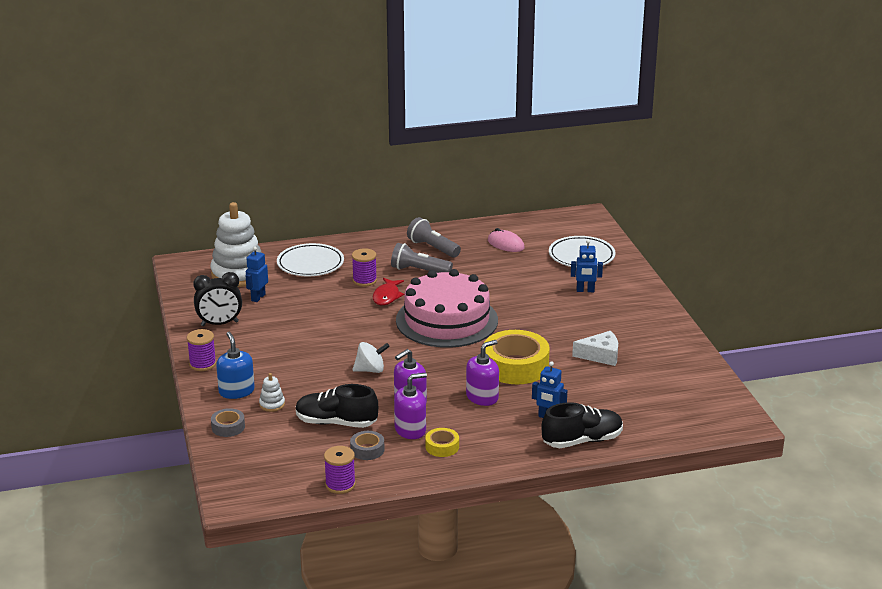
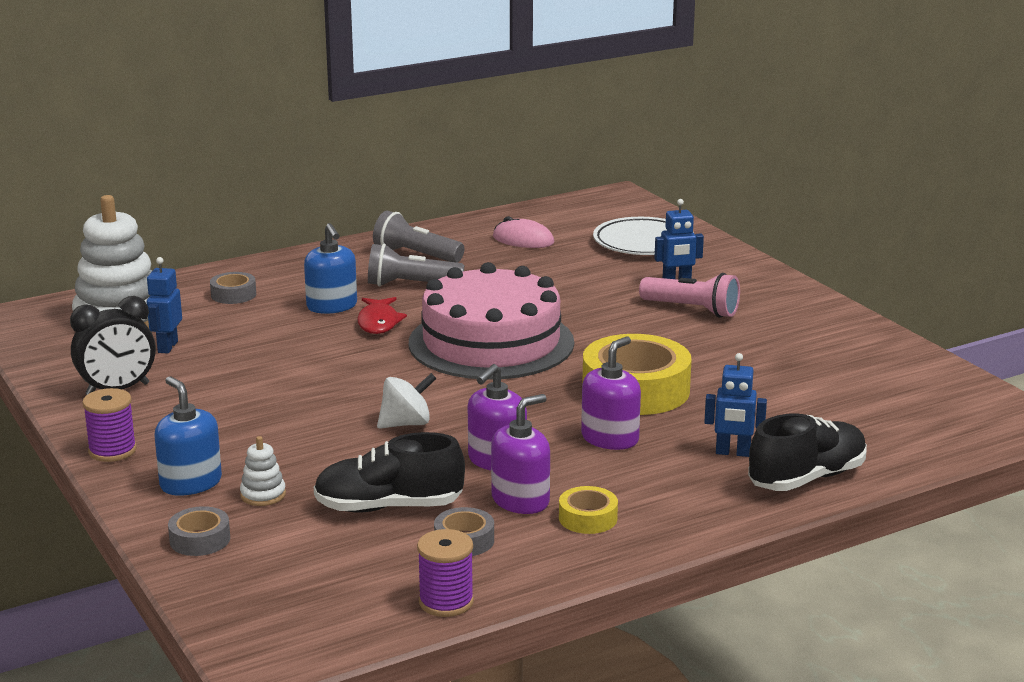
camera: 15 degrees left, 5 degrees down
(310, 264) = (233, 294): white plate -> grey tape
(364, 280) = (332, 306): purple spool -> blue soap dispenser
(583, 312) = (692, 310): none -> pink flashlight
(601, 355) = (755, 360): white cheese -> none

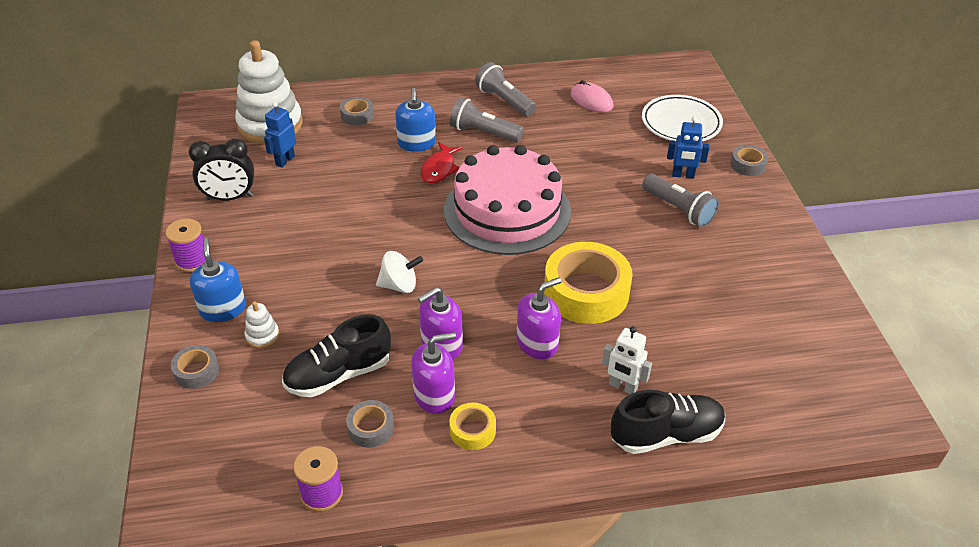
camera: 20 degrees right, 20 degrees up
(389, 507) = (338, 374): black shoe -> black shoe turned 45 degrees counterclockwise
(692, 310) = (678, 209): pink flashlight -> grey flashlight
(732, 453) = (623, 387): blue robot -> white robot
(743, 264) = (748, 165): none -> grey tape

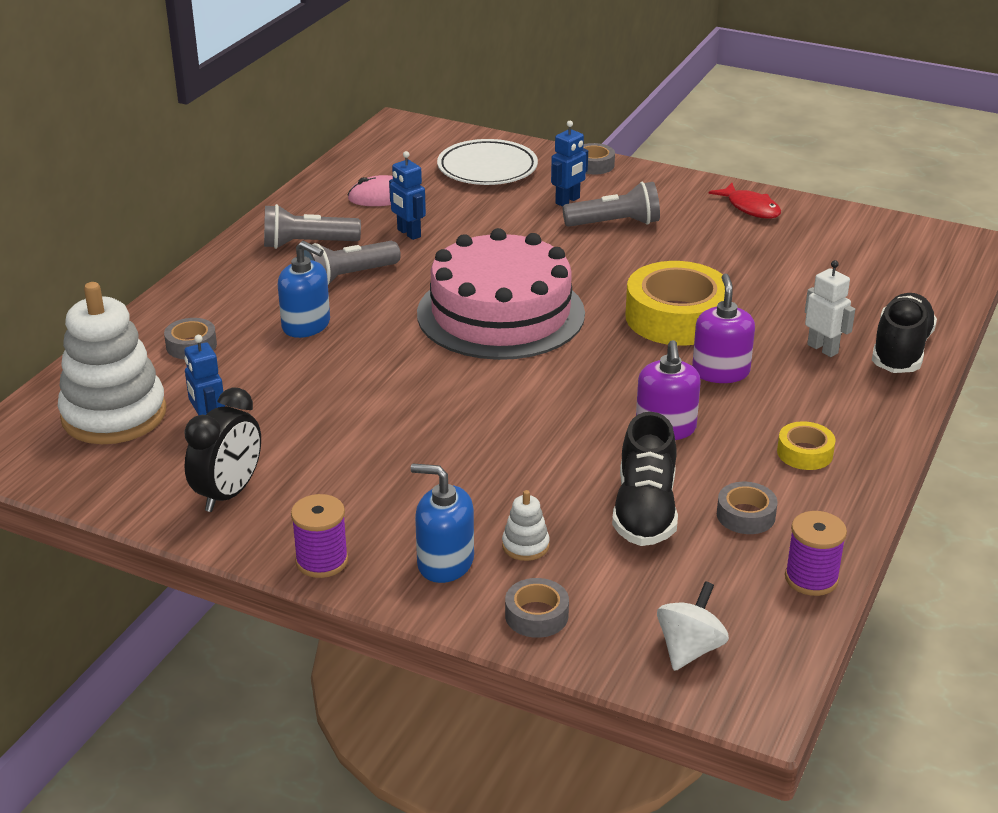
camera: 55 degrees left, 10 degrees down
(399, 285) = (544, 422): white spinning top -> white spinning top (689, 649)
(434, 395) = (735, 458): purple soap dispenser -> none
(439, 169) = (374, 327): red fish -> red fish (750, 208)
(560, 131) = (408, 233): none -> blue robot
(623, 387) = (823, 349): white robot -> white robot turned 105 degrees counterclockwise

